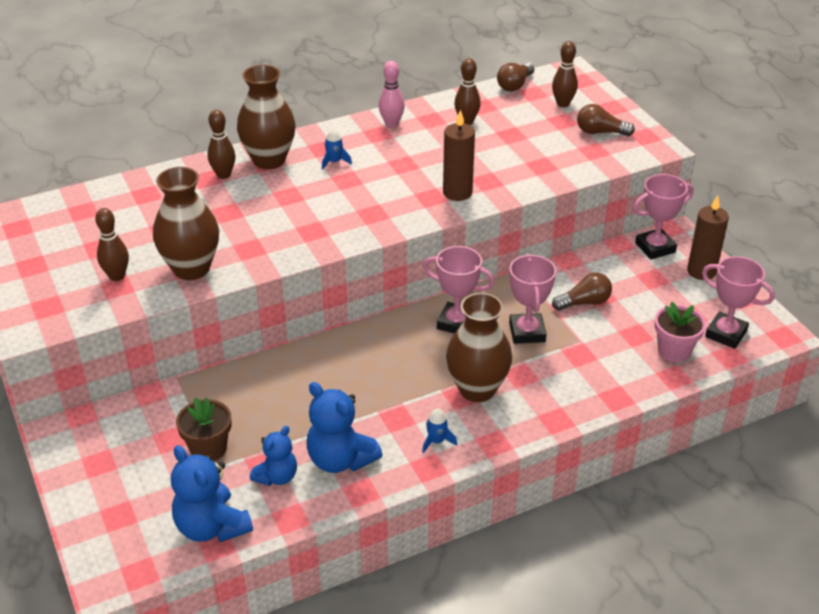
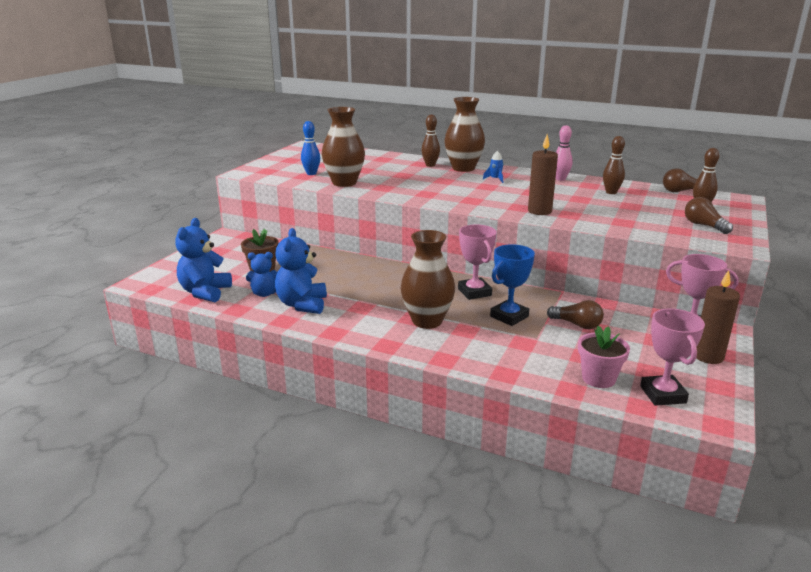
camera: 50 degrees right, 15 degrees down
(117, 276) = (311, 173): brown bowling pin -> blue bowling pin
(436, 441) = (360, 326): blue rocket -> none
(527, 332) = (509, 316): pink trophy -> blue trophy

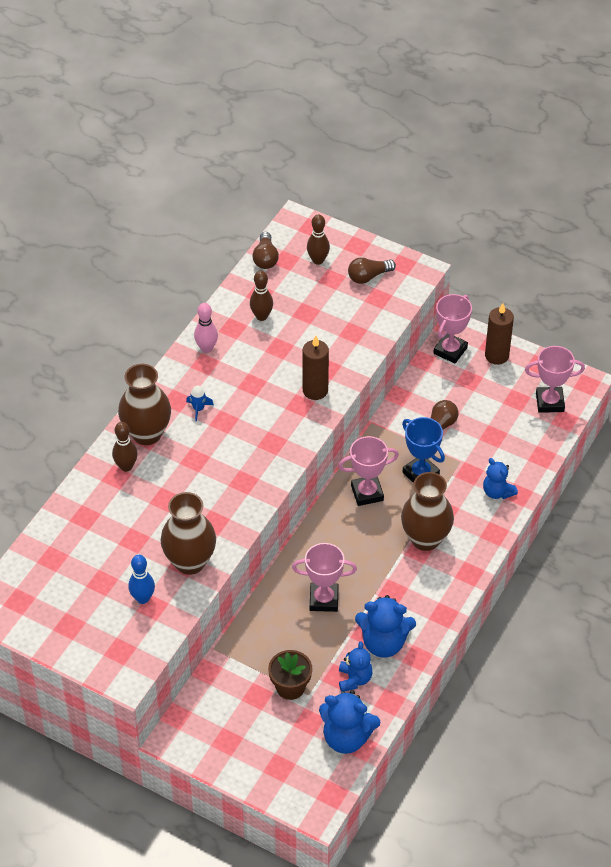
camera: 85 degrees left, 25 degrees up
(350, 278) = (324, 600): none -> pink trophy
(503, 360) = (497, 492): none -> blue teddy bear
(598, 378) = (527, 435): pink flower pot -> none

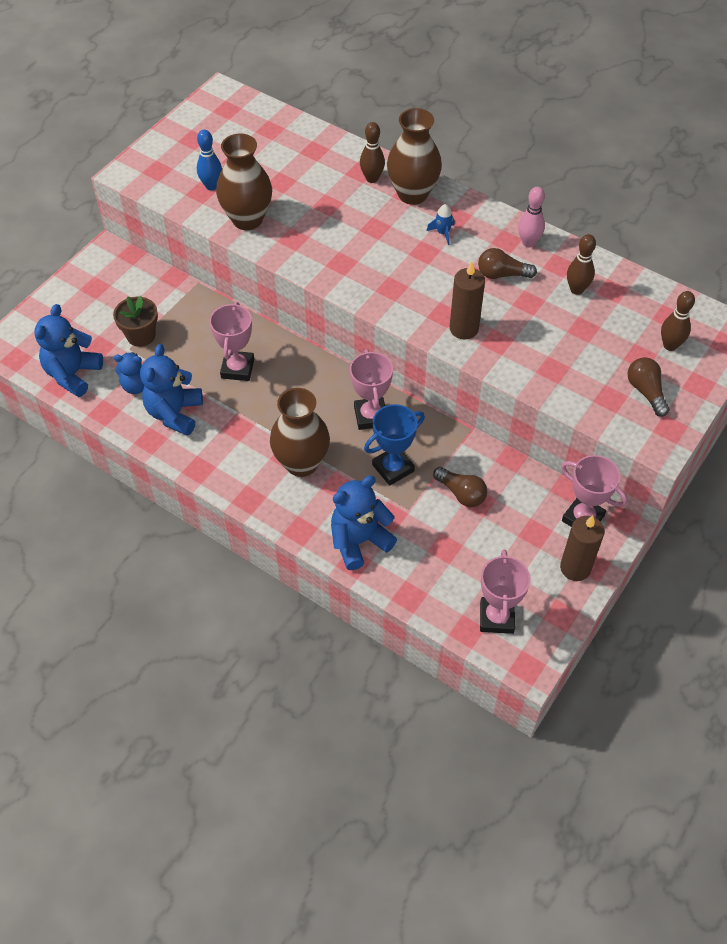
camera: 95 degrees right, 5 degrees up
(265, 258) = (669, 298): brown light bulb -> brown light bulb (502, 274)
(497, 492) = (359, 541): blue teddy bear -> blue teddy bear, size x1.57

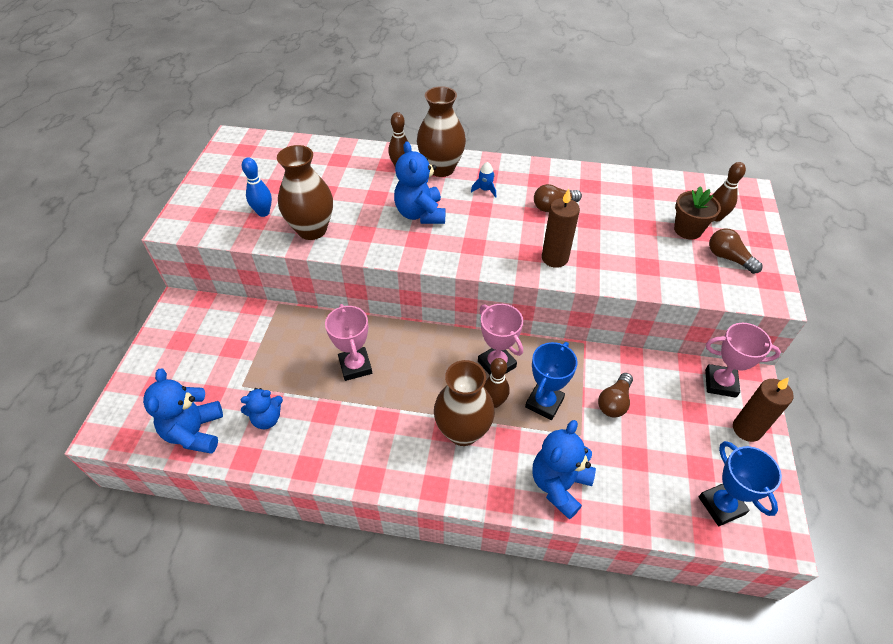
camera: 25 degrees left, 5 degrees down
(141, 335) = (247, 369): brown flower pot -> brown flower pot (688, 230)
(174, 413) = (318, 431): blue teddy bear -> blue teddy bear (420, 214)
(461, 493) = (614, 402): brown light bulb -> brown light bulb turned 105 degrees clockwise
(496, 617) = (721, 505): pink trophy -> blue trophy
(528, 242) = (556, 176): pink bowling pin -> none
(576, 290) = (617, 199): brown bowling pin -> brown bowling pin (494, 402)

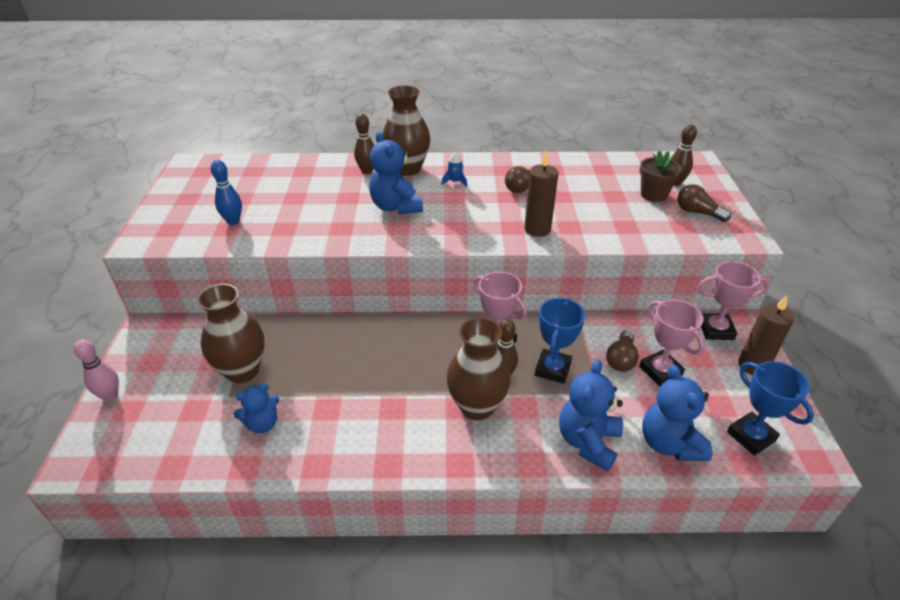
camera: 10 degrees left, 10 degrees down
(142, 370) = (110, 396): none -> pink bowling pin
(195, 432) = (182, 448): blue teddy bear -> blue teddy bear (669, 443)
(312, 230) = (288, 231): brown vase -> brown vase (242, 371)
(355, 366) = (350, 361): pink trophy -> pink trophy (660, 371)

